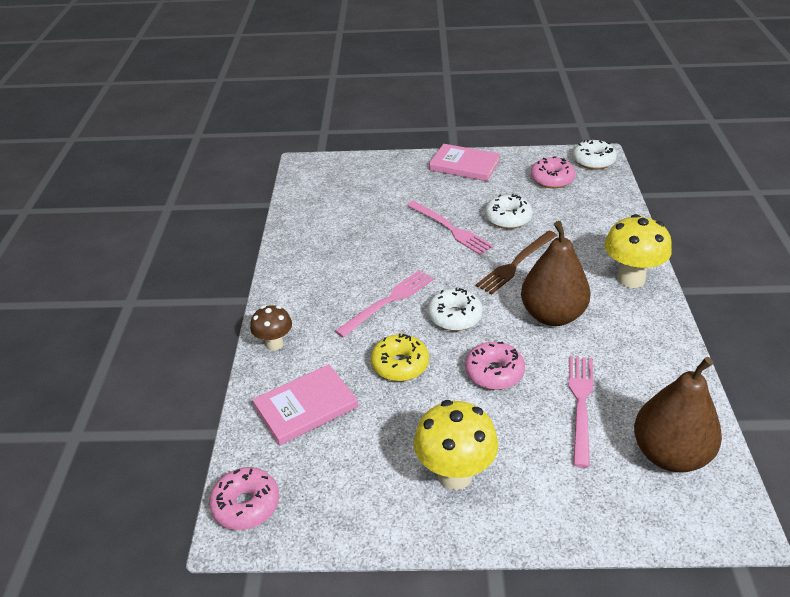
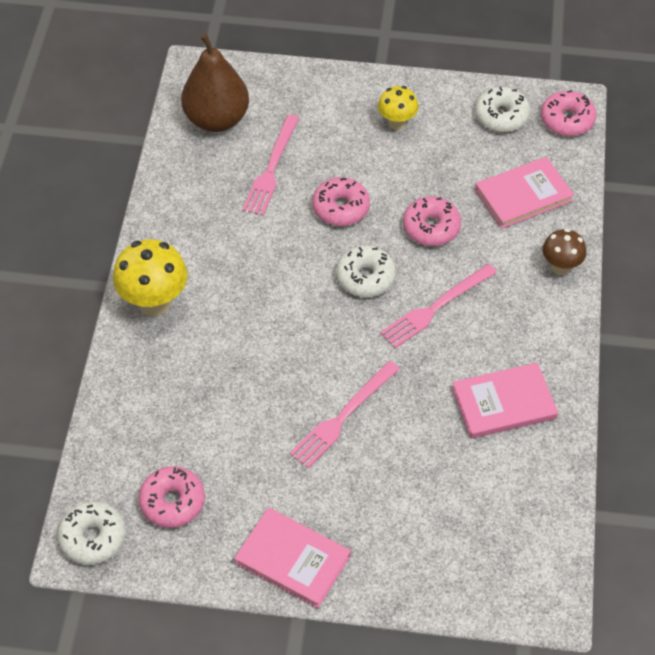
camera: 175 degrees left, 15 degrees up
(330, 248) = (504, 403): none -> pink book
(400, 365) = (431, 227): yellow donut -> pink donut
(450, 229) = (343, 417): pink fork -> pink fork turned 105 degrees counterclockwise
(455, 475) = (397, 123): yellow mushroom -> yellow mushroom, size x0.61
(508, 218) = (262, 426): white donut -> white donut (501, 116)
(516, 263) = (276, 344): brown fork -> none
(552, 315) = (261, 266): brown pear -> none

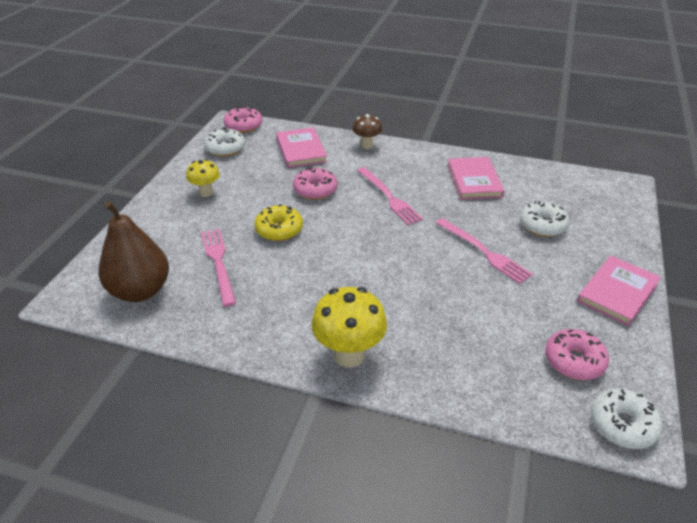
camera: 80 degrees left, 15 degrees down
(271, 168) = (218, 263): pink fork -> pink fork turned 135 degrees counterclockwise
(341, 208) = (279, 230): pink donut -> yellow donut
(365, 277) = (353, 225): white donut -> white donut (542, 225)

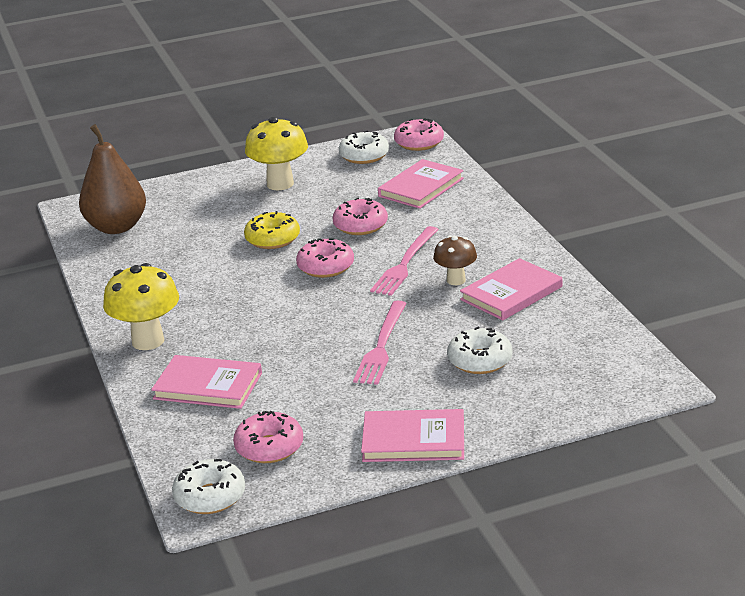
camera: 55 degrees right, 10 degrees down
(206, 193) = (280, 184): yellow mushroom -> yellow mushroom, size x1.65
(218, 263) = (191, 237): pink fork -> none
(350, 226) = (326, 267): none -> pink donut
(367, 145) = (487, 212): brown mushroom -> brown mushroom (456, 280)
(455, 353) = (208, 386): none -> pink book

